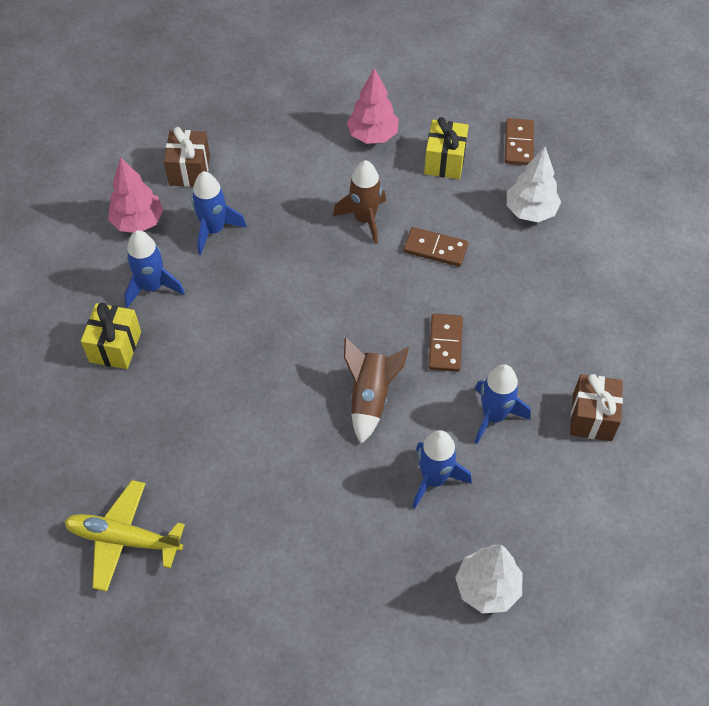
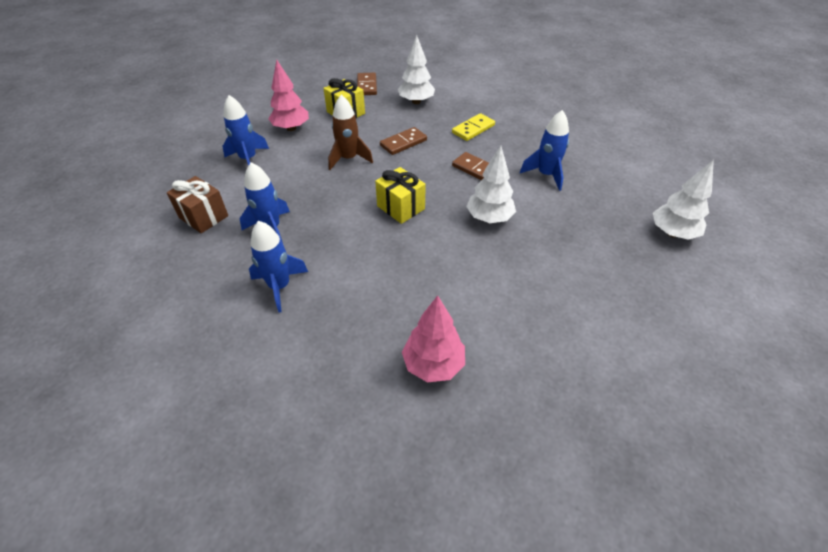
camera: 55 degrees left, 10 degrees down
(115, 346) = (310, 338): yellow gift -> yellow gift (401, 207)
(123, 539) = (510, 427): yellow plane -> none
(138, 222) = (210, 266): pink tree -> pink tree (433, 364)
(370, 398) = (489, 218): brown rocket -> white tree
(434, 479) = (575, 219): blue rocket -> blue rocket (248, 159)
(519, 144) = (367, 86): brown domino -> brown domino turned 45 degrees clockwise
(524, 299) = (473, 129): none -> yellow domino
(592, 417) = (574, 142): brown gift -> none

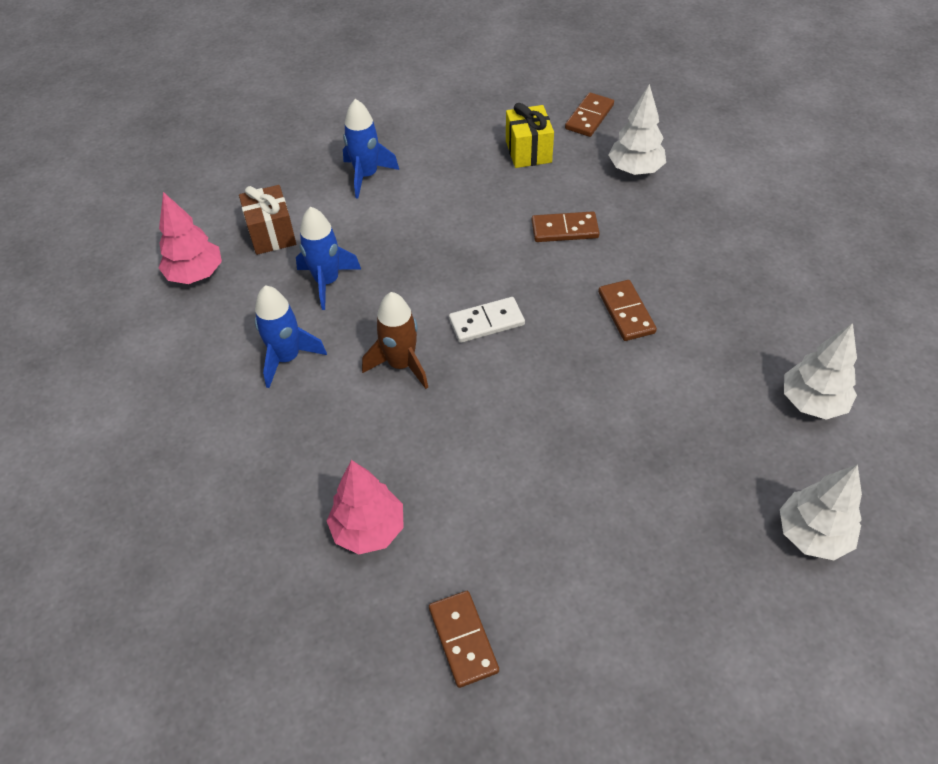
camera: 35 degrees right, 5 degrees up
(291, 128) = (445, 149): pink tree -> pink tree (195, 274)
(349, 159) = (479, 224): brown rocket -> brown rocket (401, 364)
(401, 207) = (486, 322): yellow gift -> white domino
(473, 129) = (677, 247): yellow domino -> none
(489, 218) = (581, 389): white tree -> white tree (812, 402)
(545, 175) = (714, 363): blue rocket -> none
(556, 396) = (463, 639): none -> brown domino

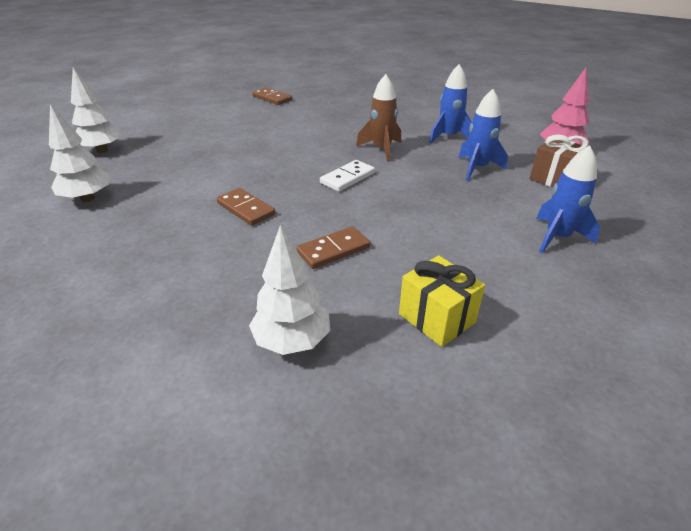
camera: 150 degrees right, 15 degrees down
(368, 529) = (337, 108): pink tree -> none
(589, 117) = (402, 408): brown domino -> none

